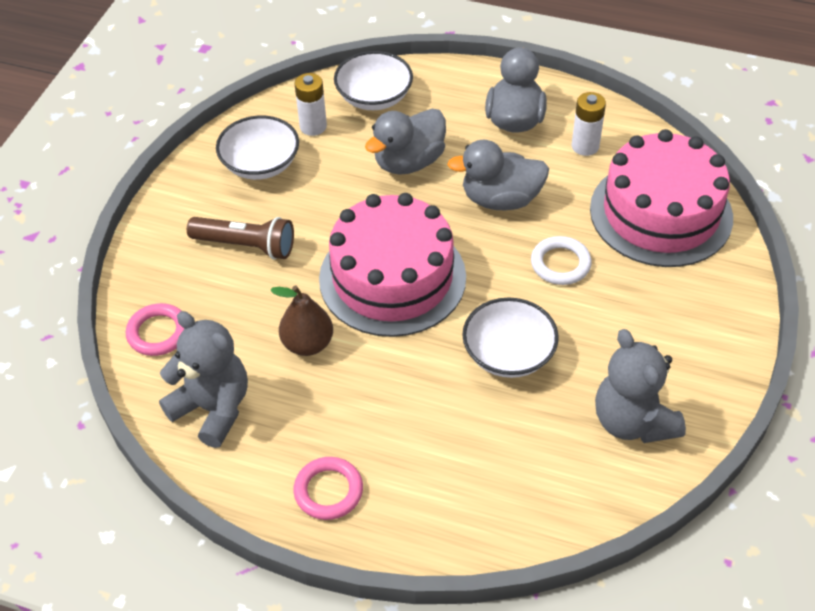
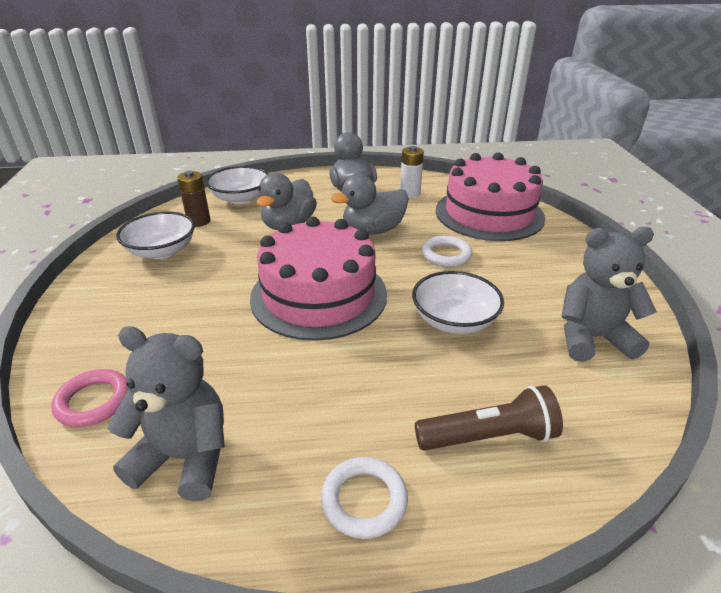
camera: 25 degrees left, 15 degrees down
(246, 246) = (169, 306): brown flashlight -> brown flashlight (489, 437)
(308, 344) = (266, 364): brown pear -> none
(313, 126) = (199, 221): white battery -> brown battery
(328, 491) = (364, 500): pink ring -> white ring
(632, 421) = (592, 338): grey teddy bear -> grey teddy bear turned 135 degrees clockwise

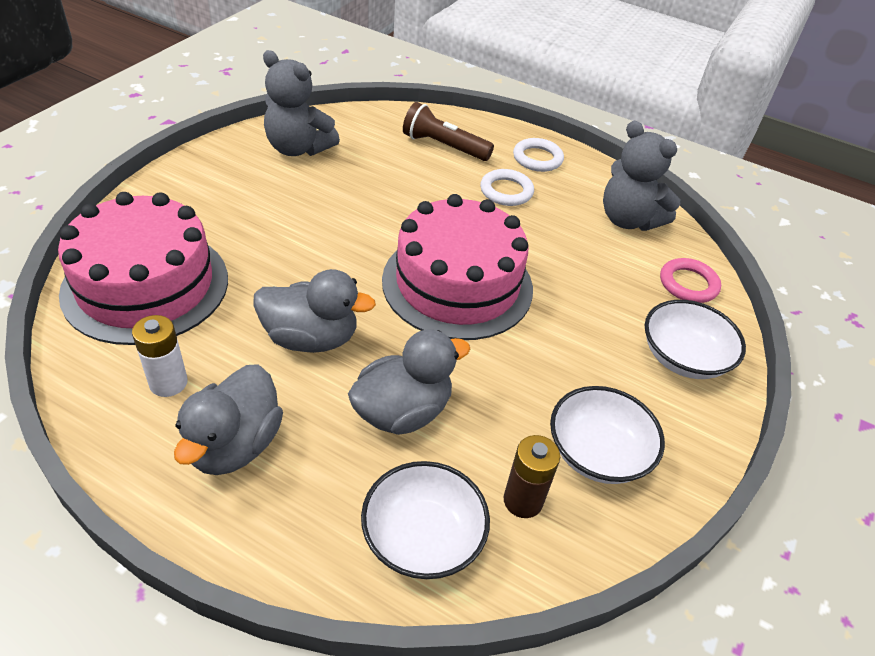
camera: 150 degrees left, 10 degrees up
(446, 255) = (285, 261): white ring -> white ring (506, 191)
(454, 320) = (372, 205): white bowl -> white bowl (683, 357)

